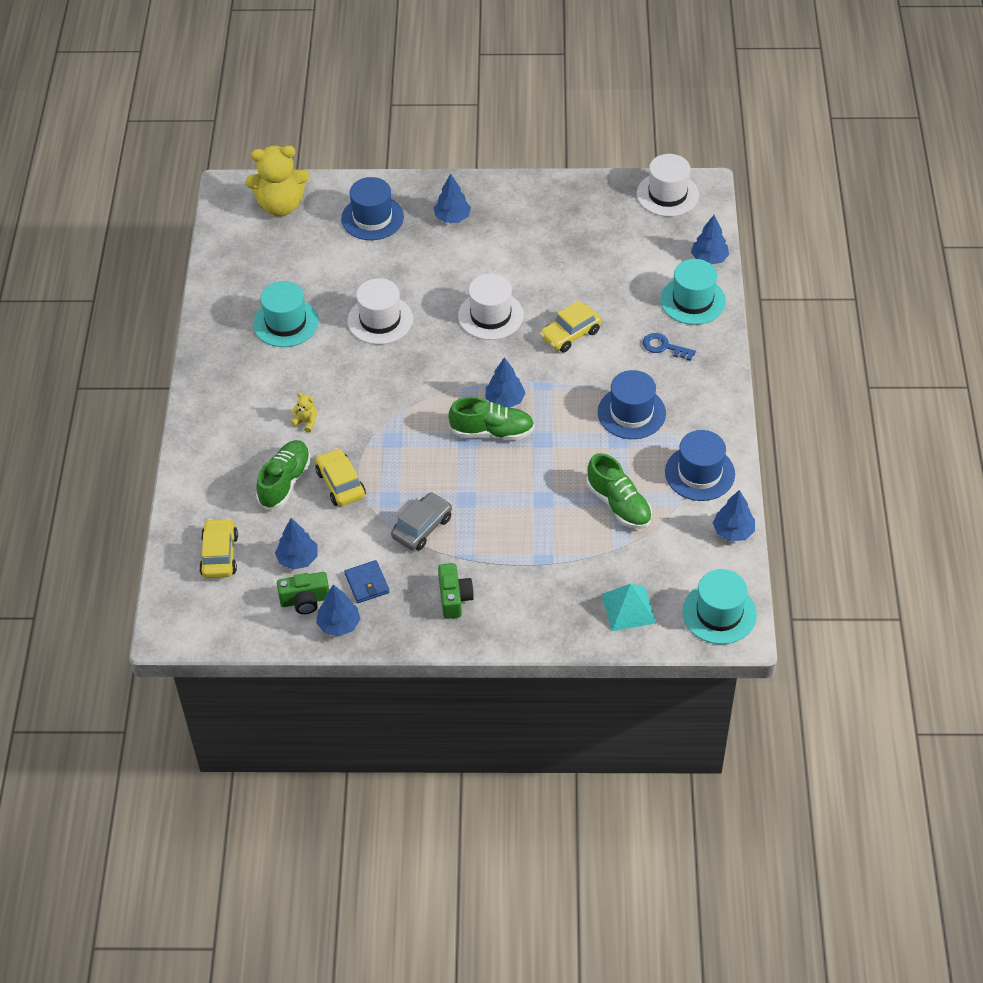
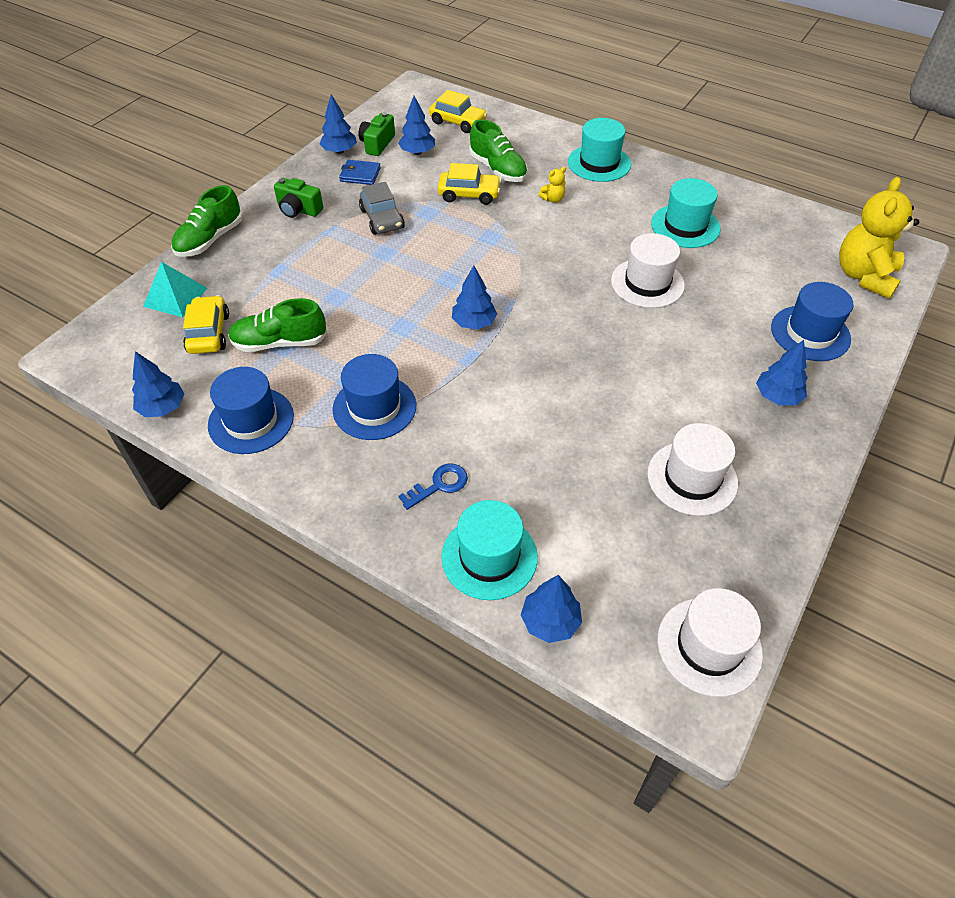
camera: 120 degrees right, 0 degrees up
(490, 315) = (597, 362): white hat -> white hat (692, 478)
(492, 431) = (444, 299): green shoe -> green shoe (210, 240)
(570, 334) = (522, 412): yellow car -> yellow car (209, 333)
(719, 613) = (101, 350): turquoise hat -> turquoise hat (599, 163)

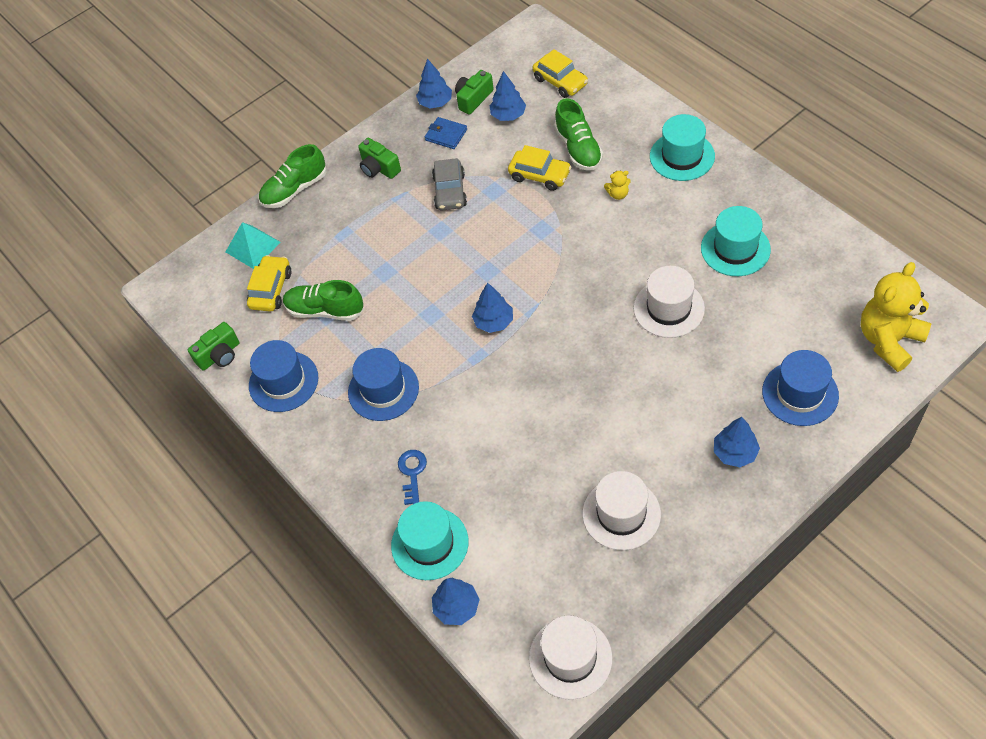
camera: 25 degrees right, 5 degrees up
(163, 407) = (219, 355): blue tree -> green camera
(439, 485) = (412, 472): blue key -> blue key turned 75 degrees counterclockwise

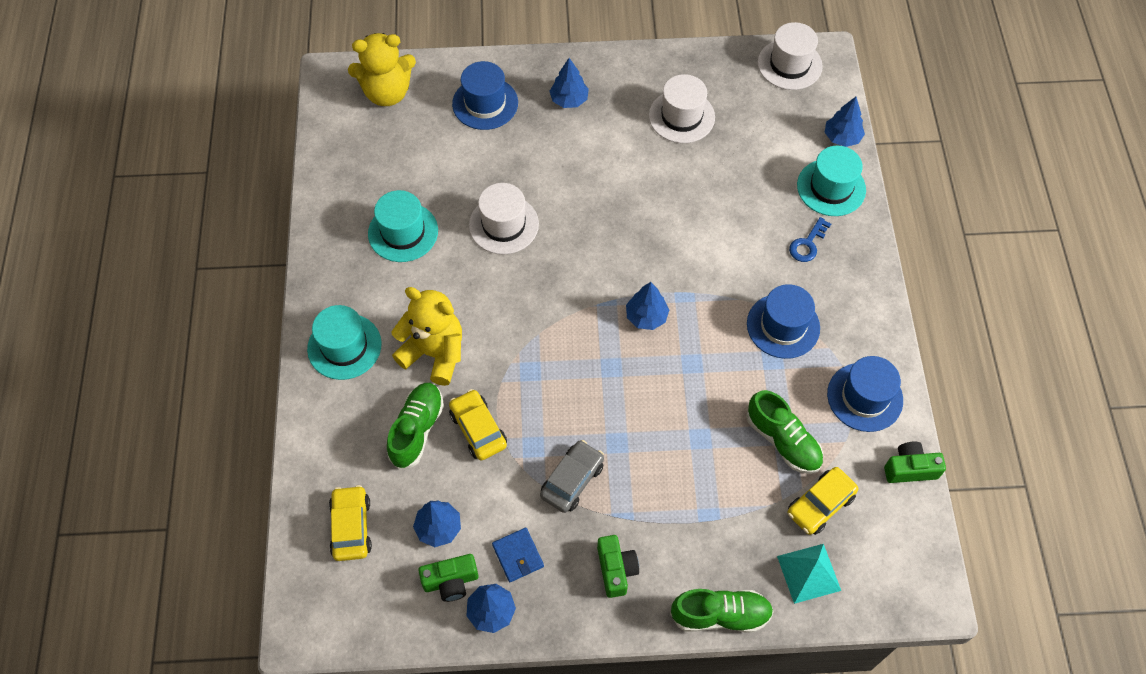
camera: 150 degrees left, 5 degrees up
(618, 194) = (434, 353): yellow teddy bear -> yellow teddy bear, size x2.45

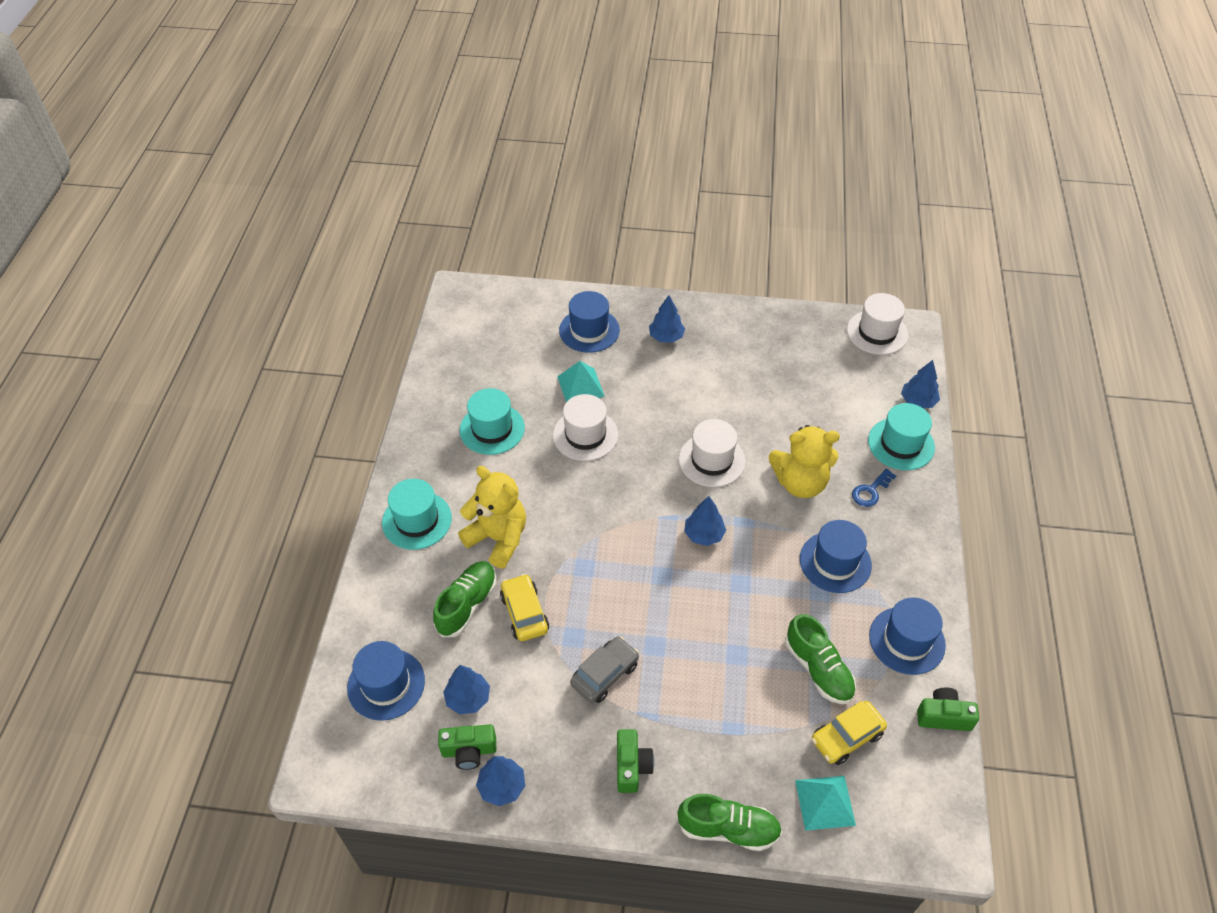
camera: 10 degrees right, 10 degrees down
(351, 527) = (386, 684): yellow car -> blue hat
(387, 92) = (503, 310): yellow teddy bear -> yellow teddy bear (800, 483)
(488, 169) = (580, 386): none -> turquoise pyramid
(518, 556) = (538, 737): blue wallet -> none
(681, 116) = (768, 364): white hat -> white hat (712, 460)

